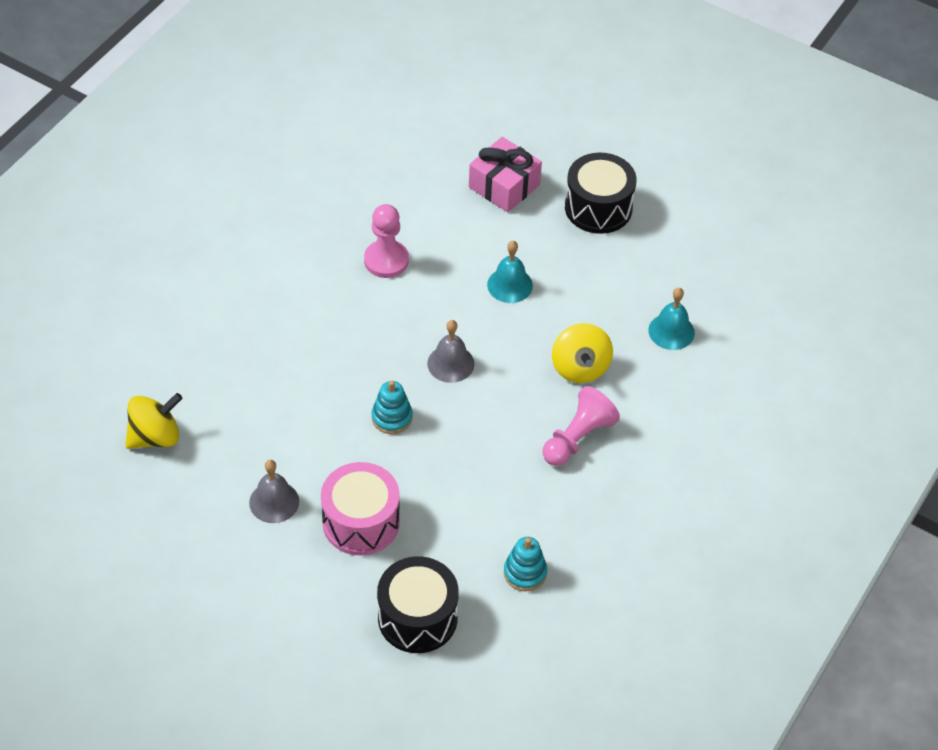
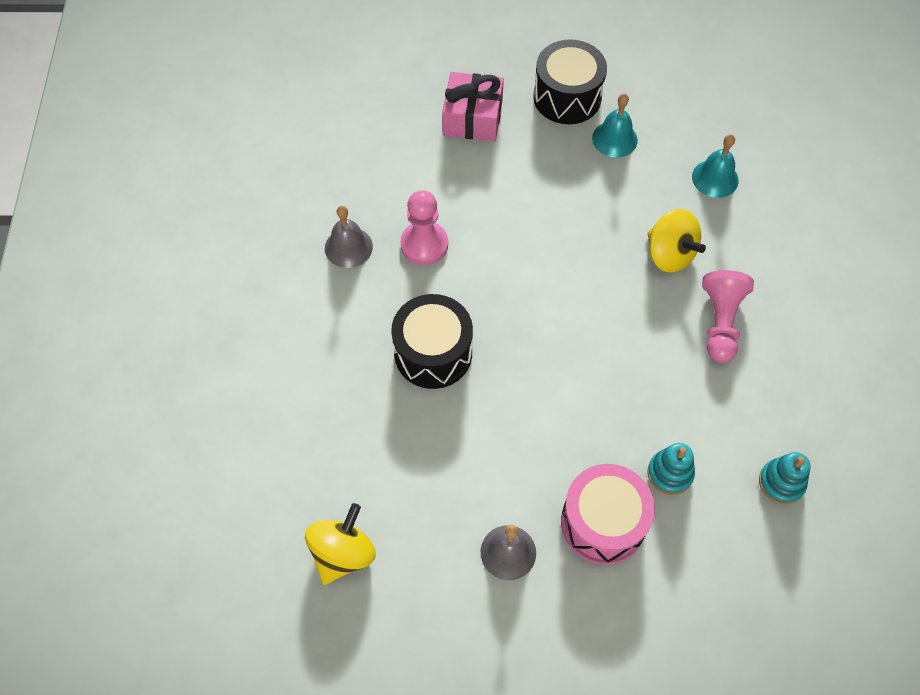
camera: 30 degrees left, 10 degrees up
(392, 417) = (548, 398): turquoise stacking toy -> turquoise stacking toy (670, 473)
(417, 618) = (727, 589): black drum -> black drum (433, 353)
(450, 363) = (558, 314): grey bell -> grey bell (348, 247)
(510, 285) = (550, 209): turquoise bell -> turquoise bell (614, 139)

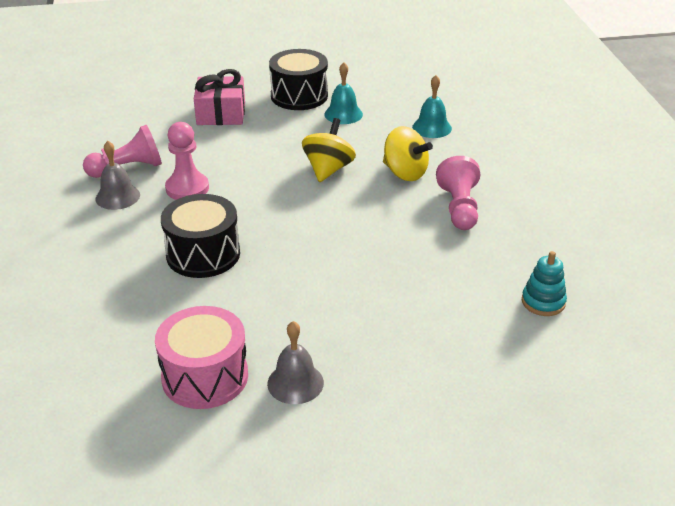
camera: 10 degrees left, 25 degrees down
(343, 553) = (125, 405): yellow spinning top -> yellow spinning top (328, 169)
(361, 201) = (128, 169): none -> pink pawn
(603, 523) = (384, 350): pink drum -> pink drum (205, 376)
(670, 473) = (439, 308): turquoise stacking toy -> none

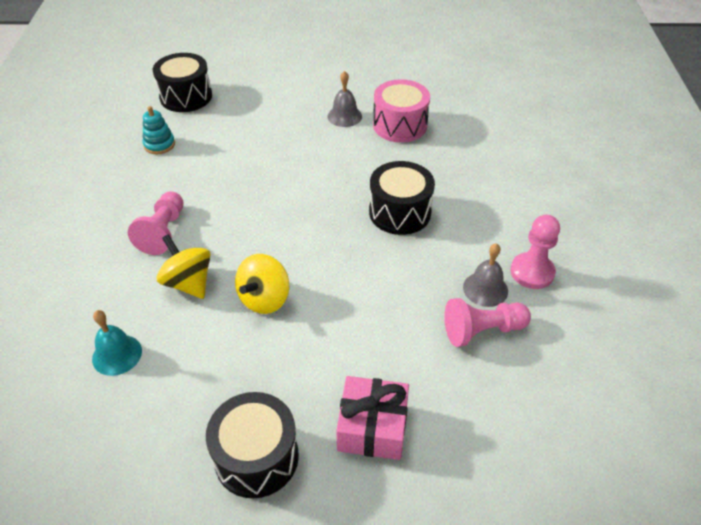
camera: 170 degrees left, 10 degrees up
(187, 188) = (415, 291): pink pawn -> pink pawn (532, 272)
(343, 114) = (211, 400): turquoise bell -> none
(569, 388) = (186, 97): none -> black drum

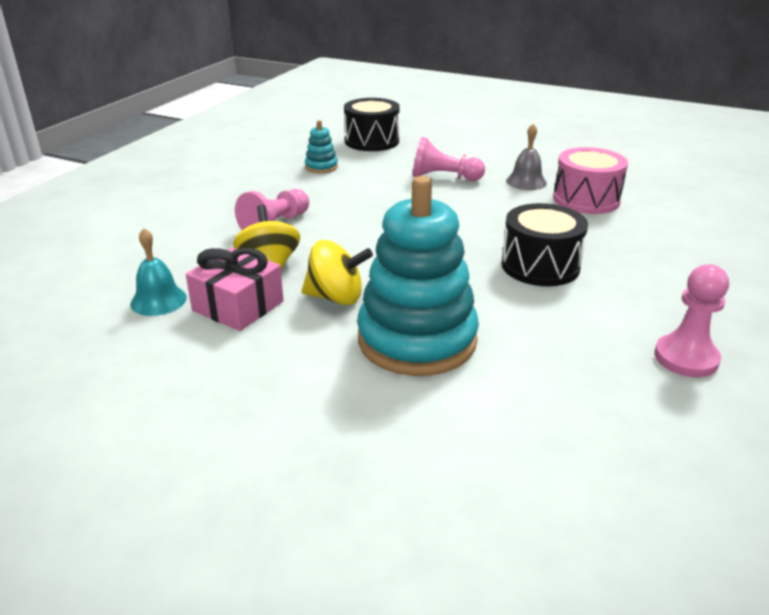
camera: 25 degrees right, 15 degrees down
(256, 457) = (225, 425): black drum -> none
(264, 299) = (336, 297): yellow spinning top -> yellow spinning top turned 135 degrees counterclockwise
(349, 321) = (417, 340): none -> turquoise stacking toy
(372, 427) = (376, 443): pink gift -> pink gift (238, 306)
(482, 330) = (581, 394): pink pawn -> pink pawn (444, 177)
(485, 289) = (609, 357): grey bell -> none

